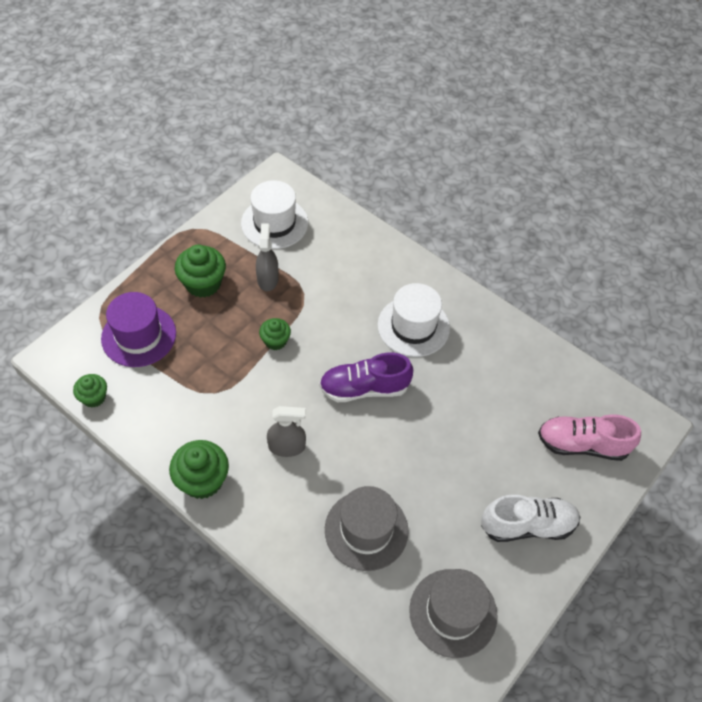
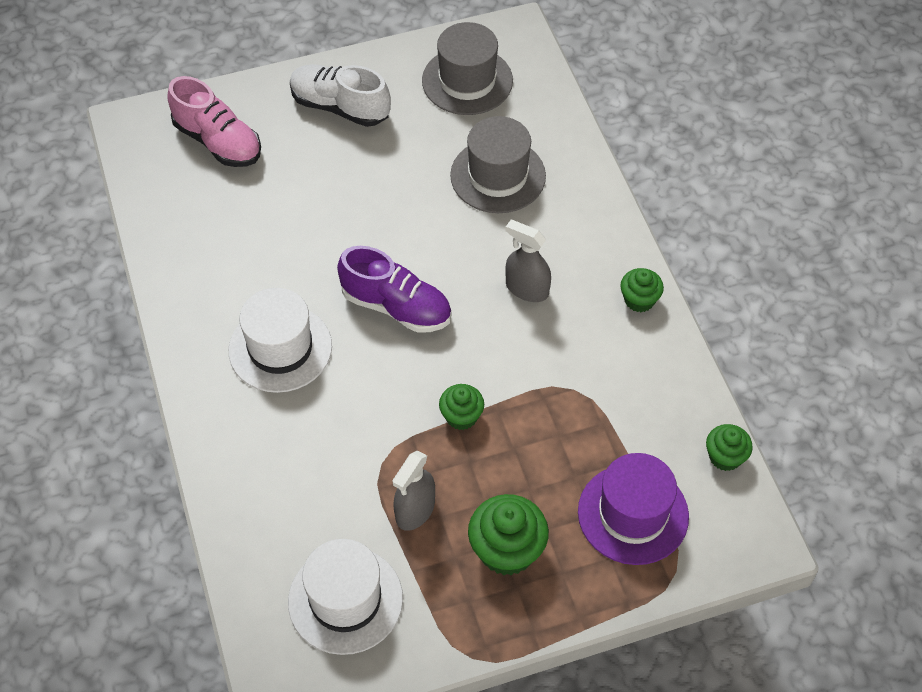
camera: 145 degrees left, 0 degrees up
(202, 480) = (639, 300): green cupcake -> green cupcake, size x0.60

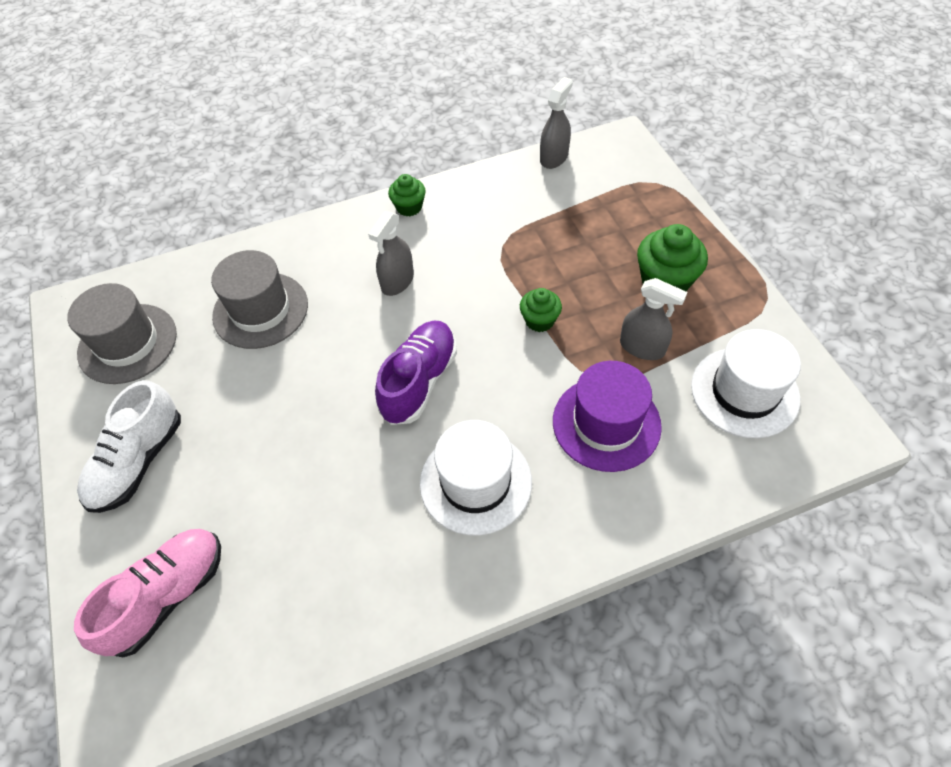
camera: 90 degrees left, 0 degrees up
(633, 514) = (614, 206): purple hat -> purple hat (606, 423)
(725, 457) = (554, 157): green cupcake -> grey spray bottle

